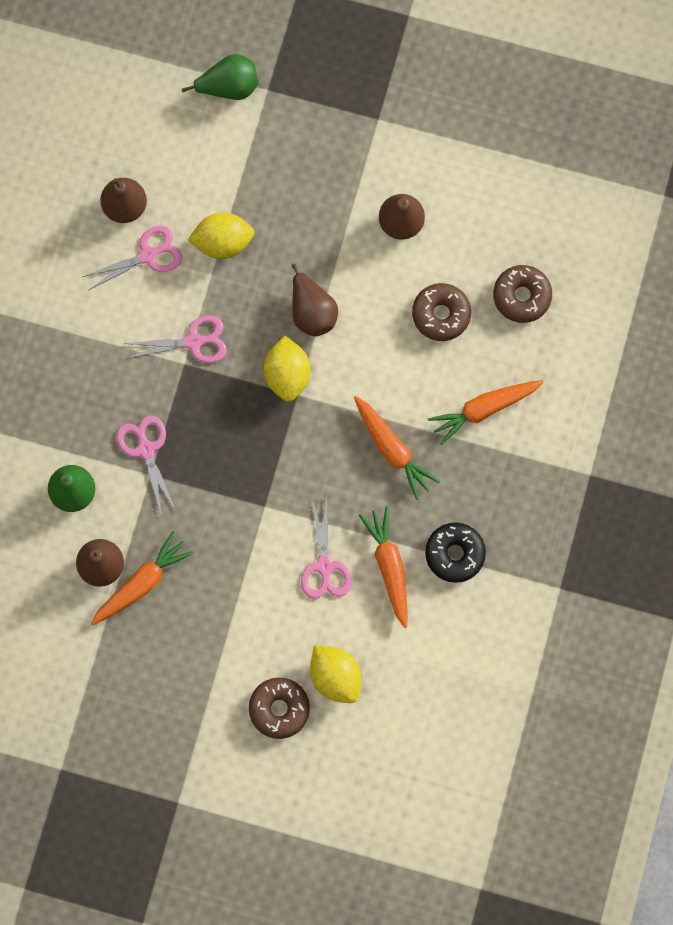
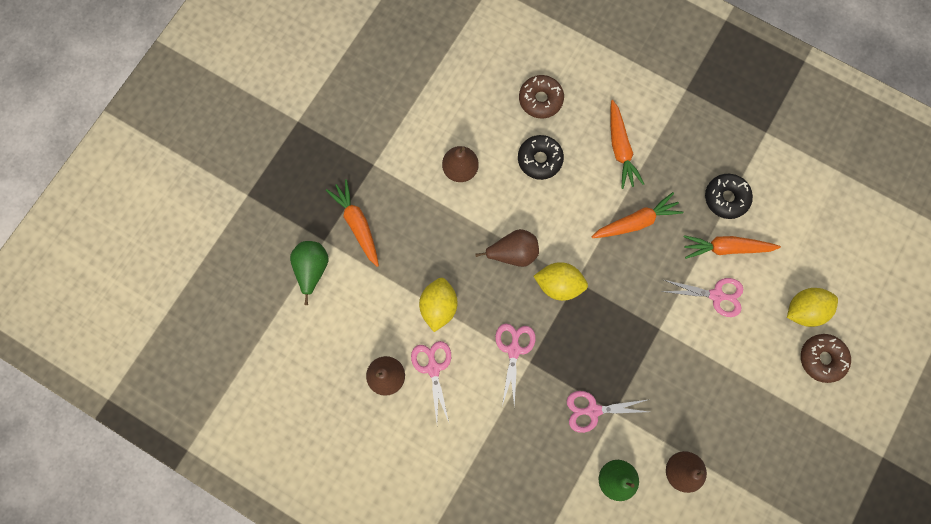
camera: 75 degrees left, 0 degrees up
(142, 583) = (701, 441): orange carrot -> orange carrot (357, 224)
(441, 314) = (539, 159): brown donut -> black donut

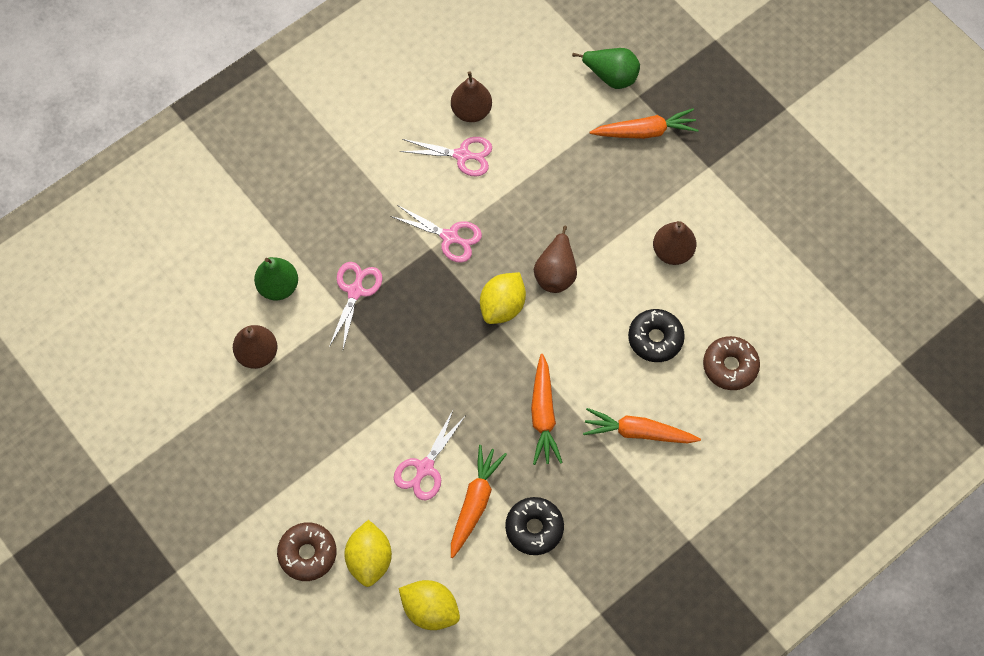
camera: 110 degrees right, 10 degrees down
(439, 306) = (525, 181): yellow lemon -> yellow lemon (430, 609)

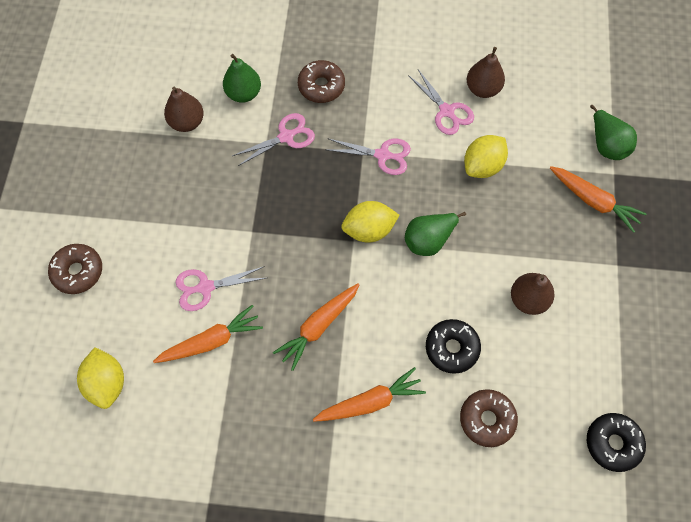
camera: 45 degrees right, 0 degrees up
(337, 223) = (321, 86): none -> brown donut
(369, 559) = (108, 312): yellow lemon -> yellow lemon (482, 166)
(449, 237) = (382, 155): pink scissors -> pink scissors turned 60 degrees counterclockwise
(534, 528) = (229, 397): black donut -> black donut (612, 443)
(556, 273) = (429, 240): brown pear -> green pear
(638, 432) = (370, 402): orange carrot -> orange carrot turned 105 degrees clockwise

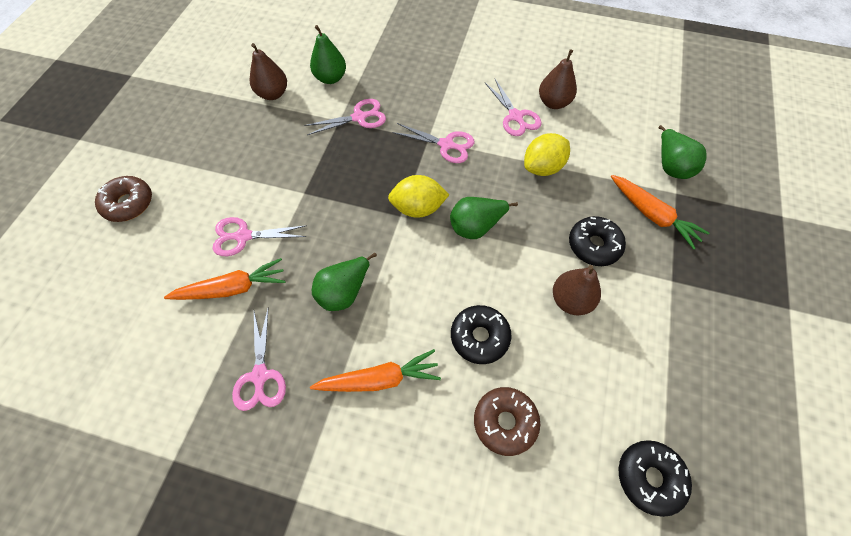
camera: 10 degrees right, 5 degrees down
(107, 383) = (115, 312): yellow lemon -> none
(262, 417) = (260, 375): none -> pink scissors
(318, 326) = (344, 292): orange carrot -> green pear
(321, 86) = (402, 81): brown donut -> none
(542, 241) = (594, 245): none -> black donut

